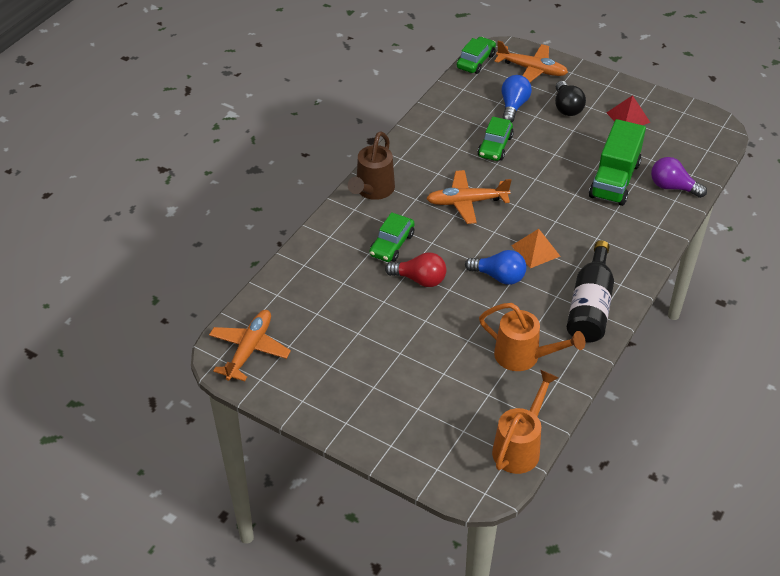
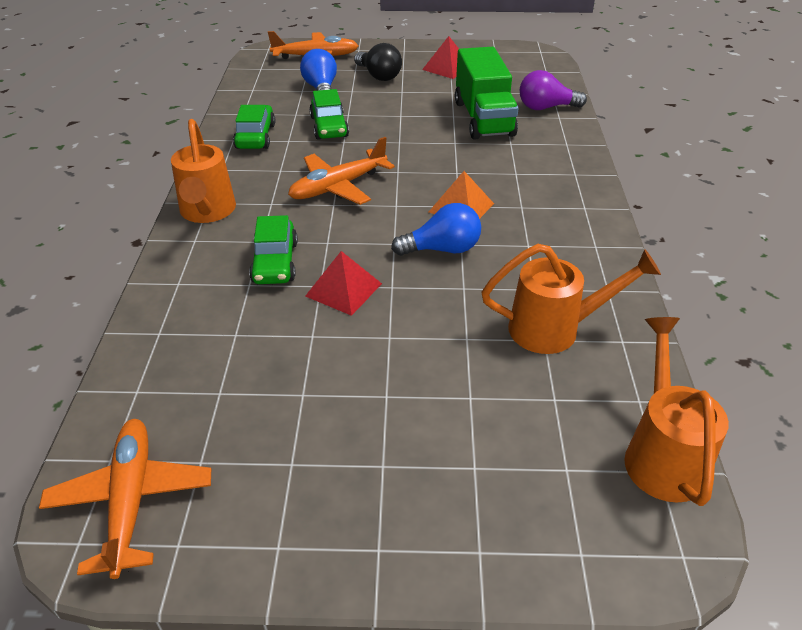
camera: 30 degrees left, 5 degrees down
(372, 191) = (207, 212): brown watering can -> orange watering can
(420, 279) = (343, 289): red light bulb -> red pyramid
(475, 61) = (249, 65): green car -> green car (255, 136)
(590, 306) = (576, 241): black bottle -> none

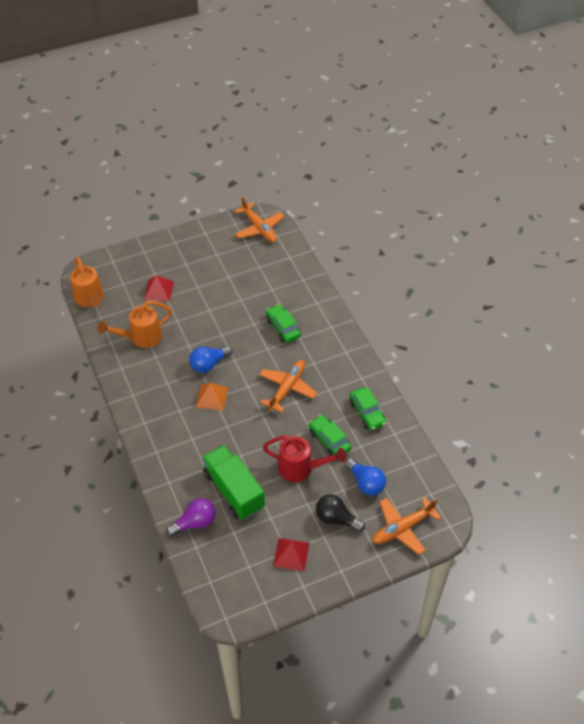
camera: 155 degrees right, 10 degrees up
(207, 212) = (340, 345): orange watering can -> none
(343, 289) = (242, 325): red pyramid -> red pyramid (159, 290)
(386, 115) = (301, 468): none -> red watering can

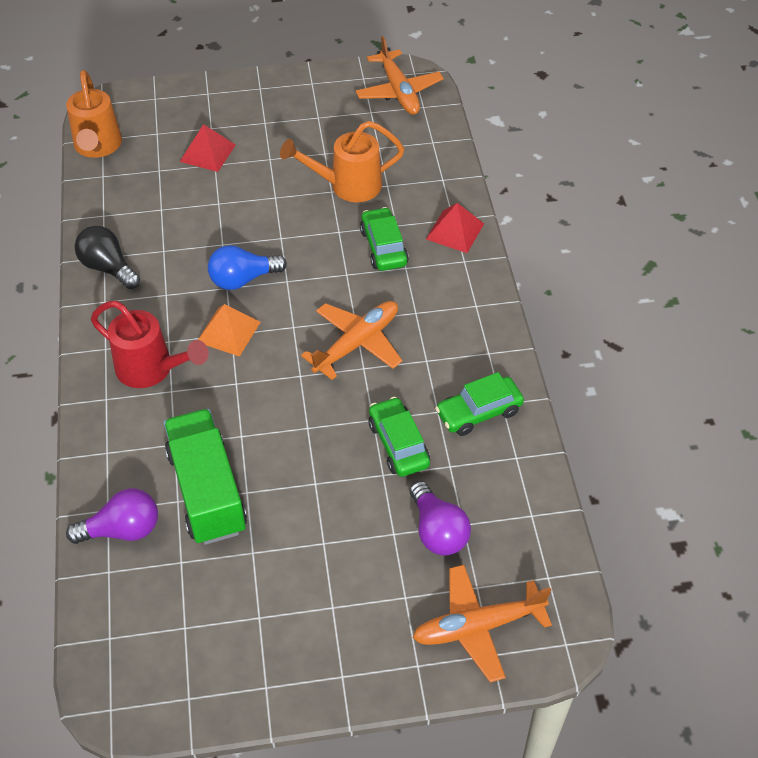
camera: 15 degrees right, 0 degrees up
(141, 338) = (152, 218): orange watering can -> orange watering can (347, 186)
(291, 554) = (265, 624): red pyramid -> red pyramid (455, 231)
(301, 468) = (333, 480): red watering can -> red watering can (151, 370)
(336, 519) = (365, 581): black light bulb -> black light bulb (108, 268)
(366, 483) = (437, 531): blue light bulb -> purple light bulb
(367, 413) = (478, 412): green car -> green car turned 75 degrees clockwise

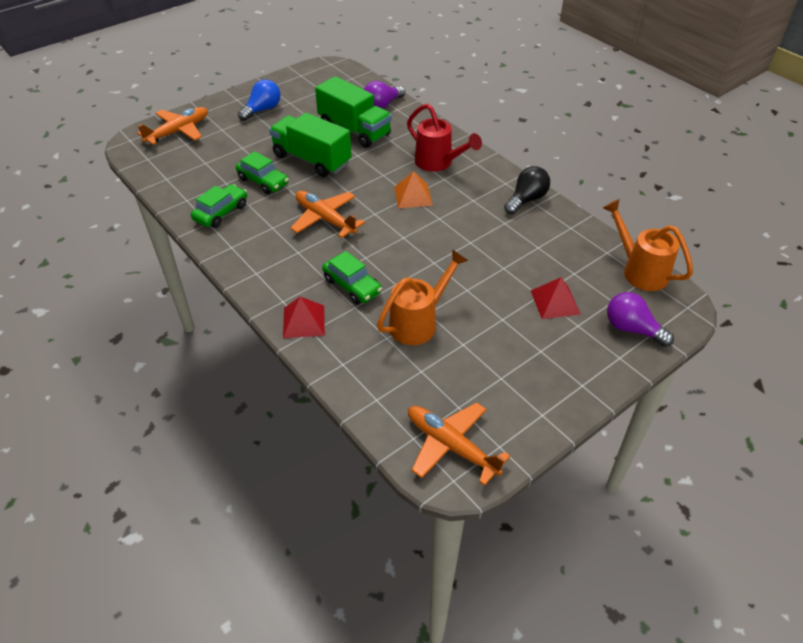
camera: 150 degrees right, 5 degrees down
(108, 268) = (526, 200): black light bulb -> black light bulb turned 60 degrees counterclockwise
(151, 370) = (438, 163): red watering can -> red watering can turned 135 degrees counterclockwise
(243, 279) = (433, 226): blue light bulb -> blue light bulb (262, 110)
(309, 456) = (312, 160): none -> green truck
(356, 344) = (325, 219): orange plane -> orange plane turned 120 degrees clockwise
(437, 531) = (218, 155): purple light bulb -> purple light bulb (632, 329)

